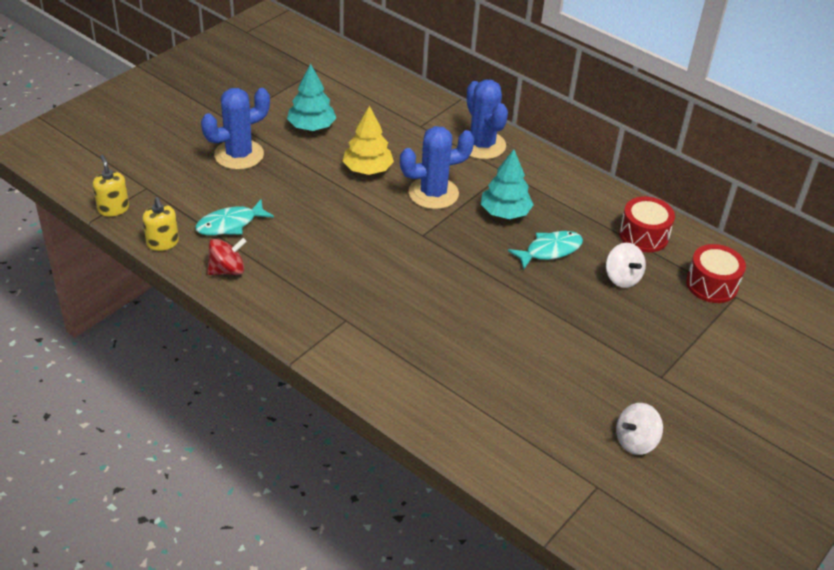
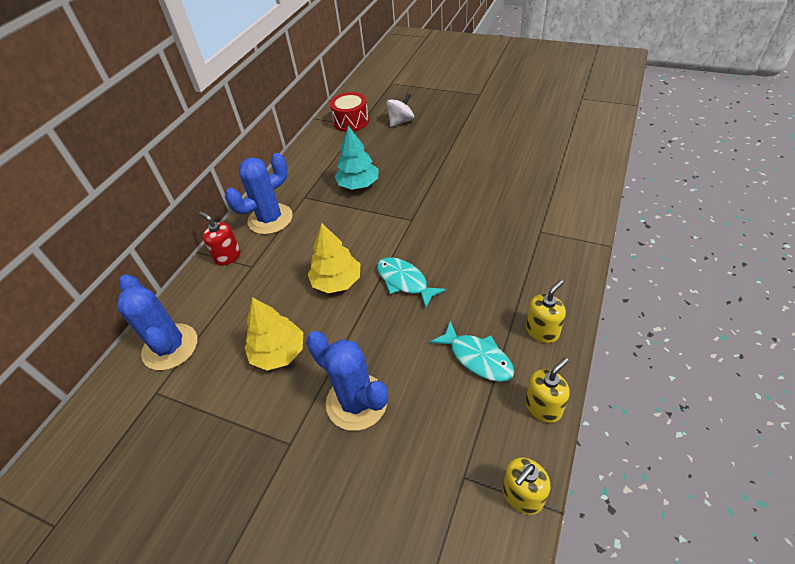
camera: 100 degrees left, 5 degrees up
(227, 270) = (542, 331): red spinning top -> yellow soap dispenser
(311, 127) = (278, 353): turquoise tree -> yellow tree
(433, 193) = (353, 229): blue cactus -> blue cactus (170, 347)
(443, 114) = (227, 256): none -> red soap dispenser
(550, 250) = (391, 155): turquoise fish -> turquoise fish (404, 281)
(635, 441) = (537, 93): white spinning top -> none
(711, 284) = (385, 91): red drum -> none

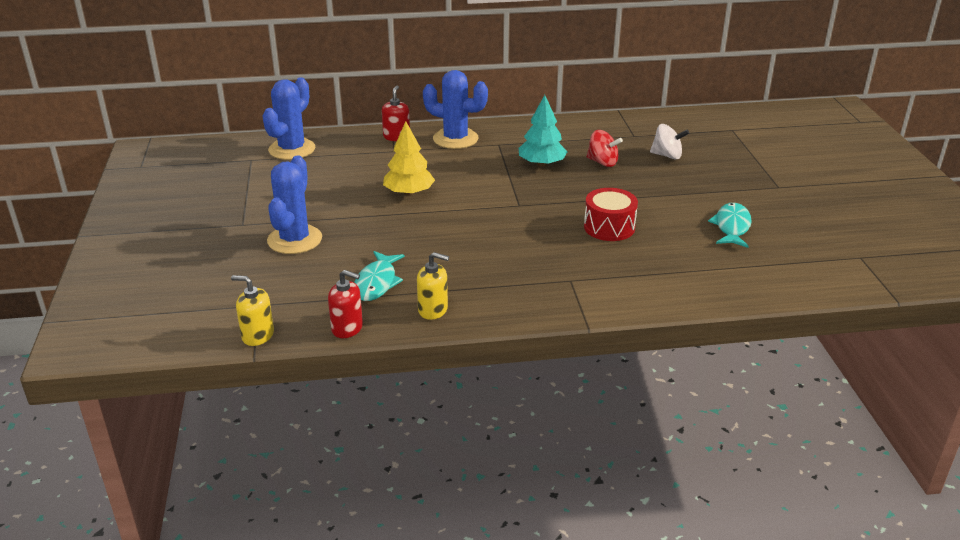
camera: 55 degrees right, 15 degrees down
(278, 353) = (317, 193): yellow tree -> none
(351, 121) = (635, 130): red drum -> red drum (609, 227)
(384, 154) = (602, 162): none -> red spinning top
(404, 281) = (436, 224): turquoise fish -> turquoise fish (732, 227)
(543, 407) = (347, 328): yellow soap dispenser -> red soap dispenser

